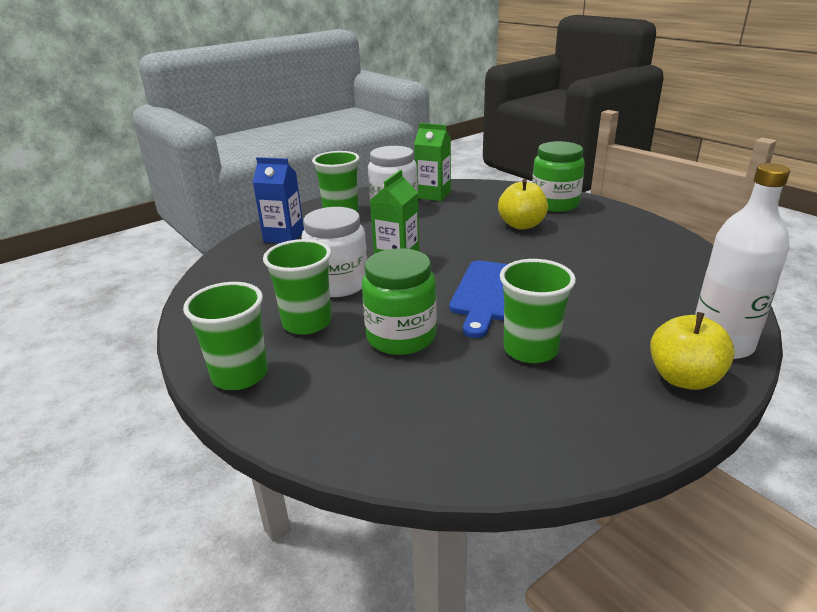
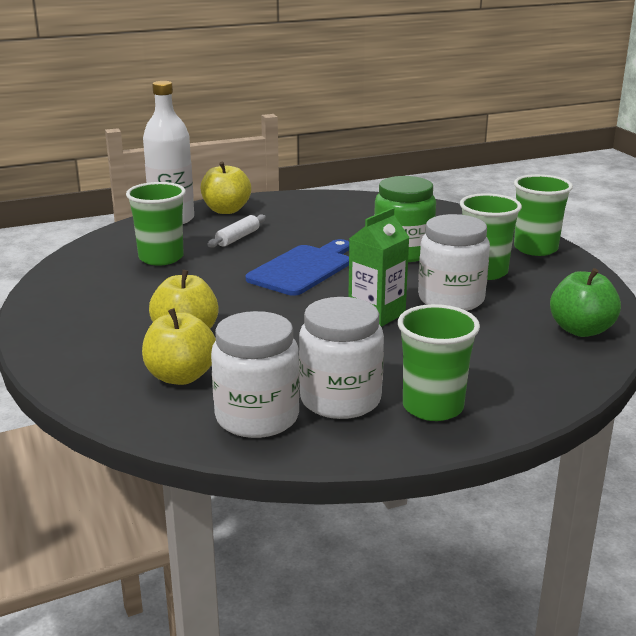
camera: 165 degrees left, 5 degrees down
(231, 273) = (581, 330): none -> green apple
(284, 236) = (524, 373): blue carton -> none
(433, 195) = (257, 417): green carton -> white jar
(493, 204) = (181, 376): none -> yellow apple
(530, 349) = (308, 233): green cup -> green cup (161, 258)
(554, 204) = (95, 359): green jar -> none
(601, 325) = (237, 238): none -> white rolling pin

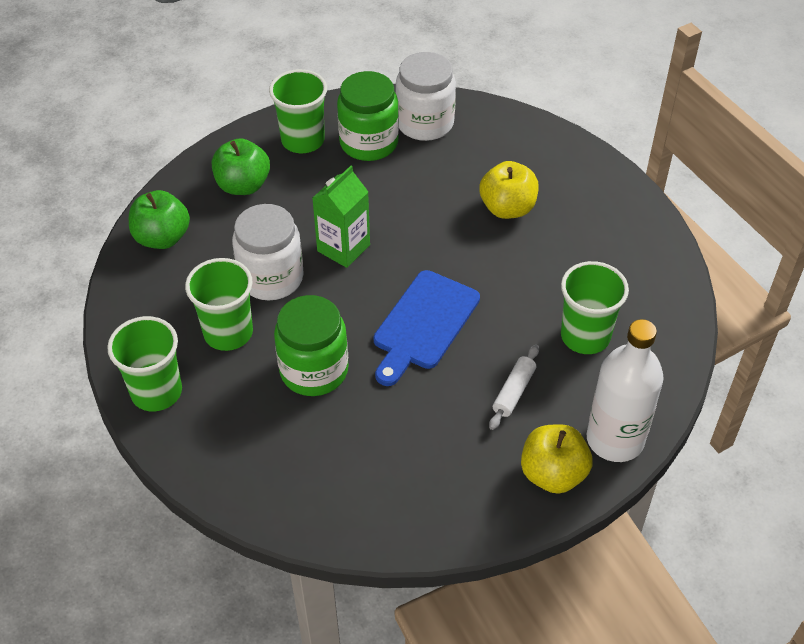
camera: 175 degrees right, 25 degrees up
(181, 376) = (492, 157): yellow apple -> none
(340, 399) = (369, 143): white jar -> green jar
(503, 367) = (243, 185): none -> green apple

